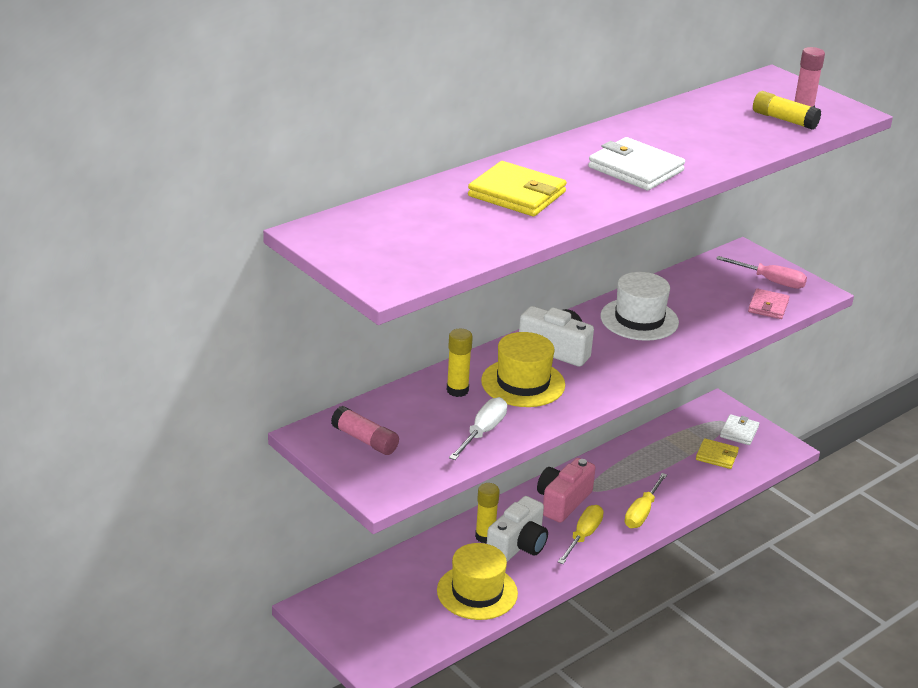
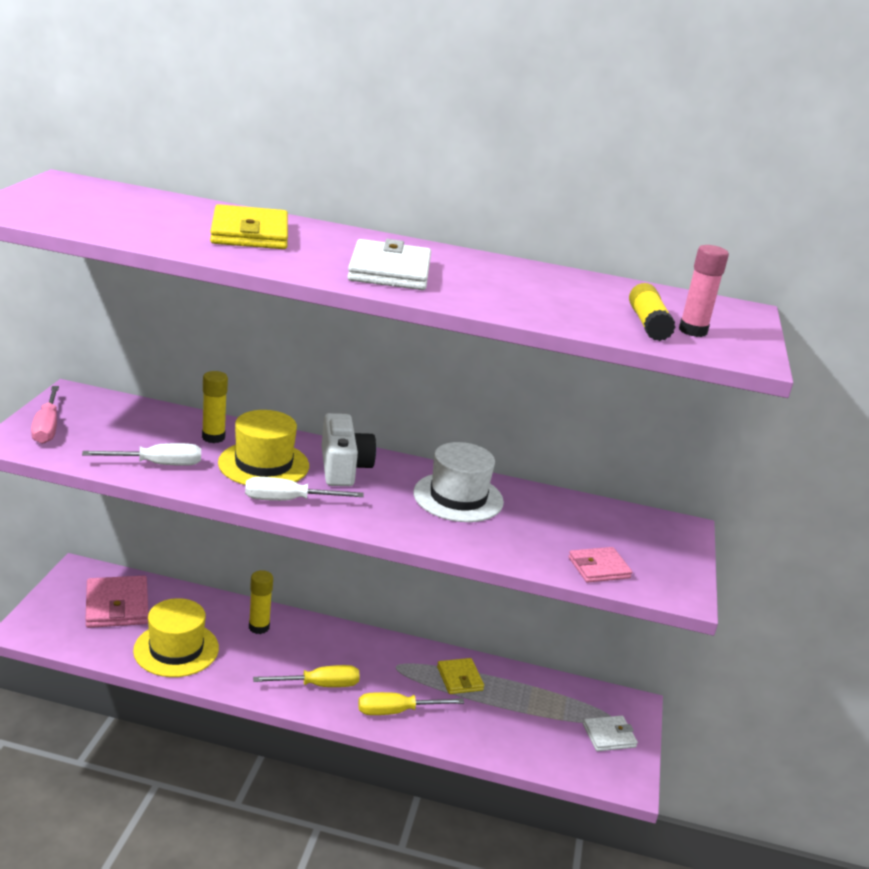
camera: 50 degrees right, 5 degrees down
(365, 440) = (88, 416): pink glue stick -> none
(386, 603) = (117, 606): none -> pink wallet
(518, 545) = (265, 650): white camera -> none
(563, 501) = (357, 655): pink camera -> none
(588, 392) = (288, 500): none -> white screwdriver
(717, 456) = (548, 733): yellow wallet -> yellow wallet (459, 678)
(770, 281) = (652, 557): pink screwdriver -> pink screwdriver (47, 427)

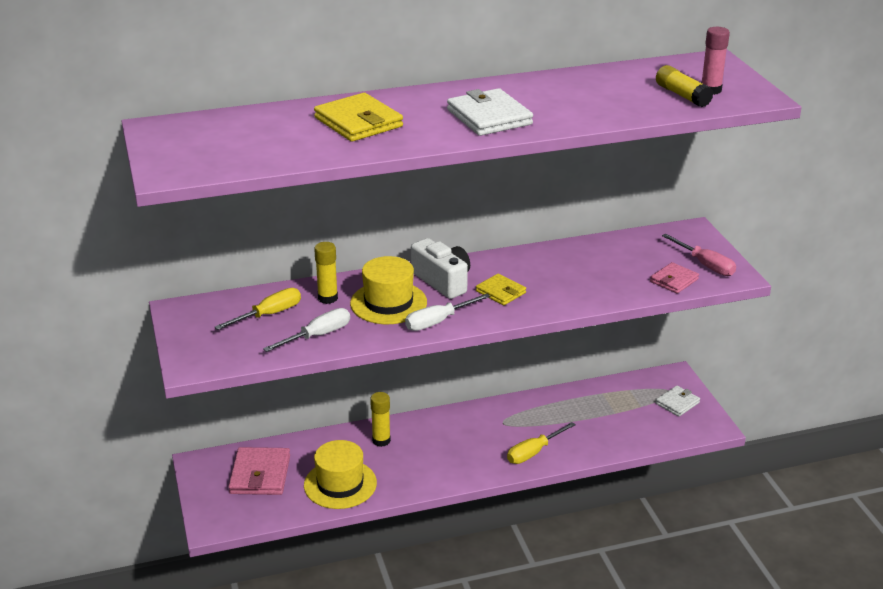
camera: 25 degrees left, 5 degrees up
(47, 427) = (200, 344): pink screwdriver -> pink screwdriver (705, 265)
(117, 606) = (260, 475): pink wallet -> pink wallet turned 45 degrees clockwise
(319, 685) = (466, 460): yellow screwdriver -> yellow screwdriver (269, 314)
(458, 497) = (540, 270): white hat -> none
(459, 678) = (552, 411): yellow wallet -> yellow wallet (500, 292)

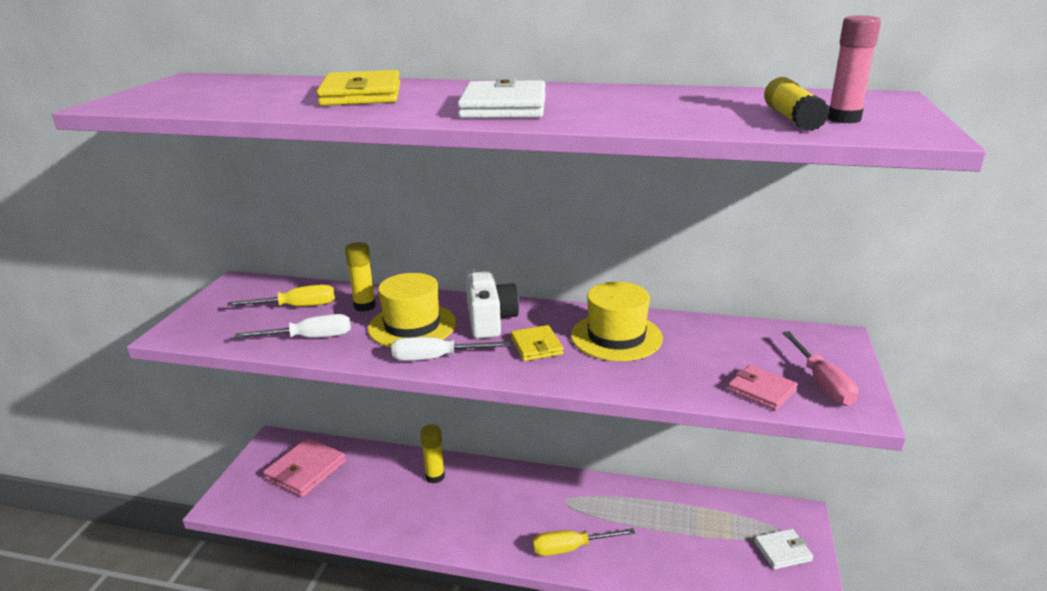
camera: 30 degrees right, 5 degrees down
(340, 484) = (359, 507): yellow hat -> yellow hat (616, 337)
(674, 280) = (761, 390): pink wallet -> pink wallet turned 60 degrees clockwise

